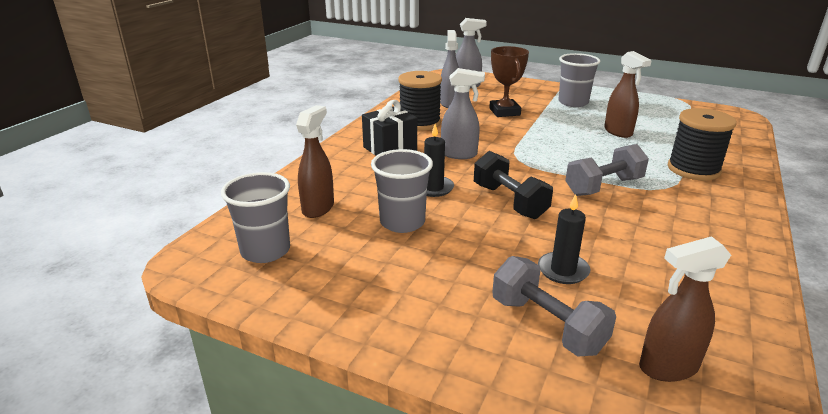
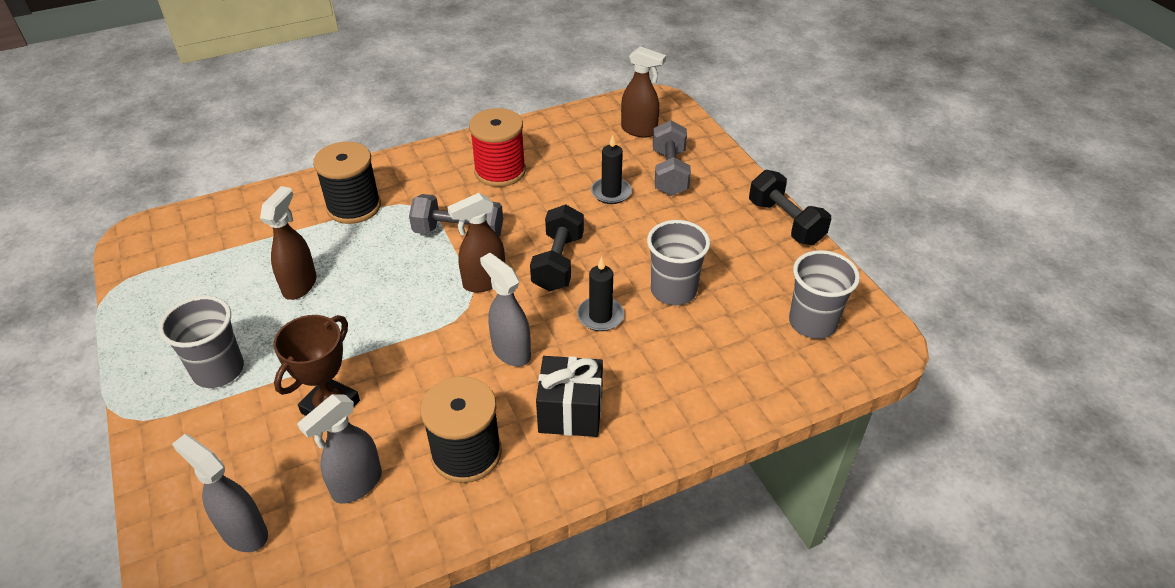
camera: 140 degrees left, 15 degrees up
(318, 208) = (733, 352): brown spray bottle -> brown spray bottle (484, 282)
(358, 334) = (785, 222): none -> black dumbbell
(677, 238) = (500, 171): none -> red spool

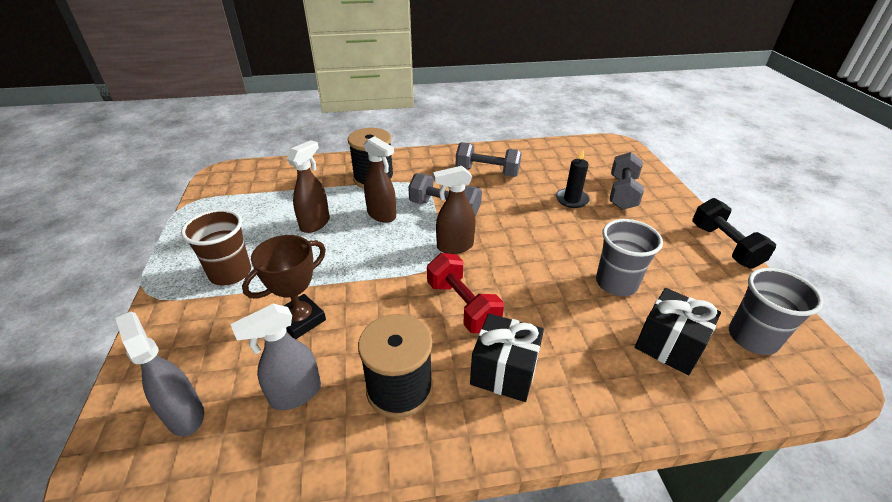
camera: 15 degrees right, 5 degrees down
(218, 370) = (230, 273): grey cup -> brown cup
(500, 171) = (487, 172): red spool -> grey dumbbell
(511, 351) = (462, 306): grey spray bottle -> red dumbbell
(558, 262) = (519, 243): black dumbbell -> none
(600, 316) = (547, 292): black candle -> none
(639, 130) = (601, 161): brown spray bottle -> brown spray bottle (382, 215)
(732, 348) = (669, 345): none -> black gift

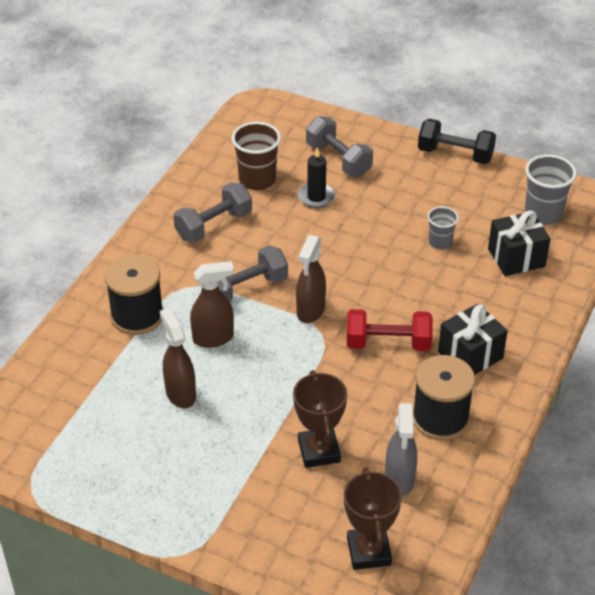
camera: 55 degrees left, 5 degrees up
(185, 415) = (369, 551): grey spray bottle -> brown trophy
(230, 273) = (207, 482): brown cup -> brown cup (257, 180)
(616, 283) = (440, 242): grey cup -> grey cup, size x0.61

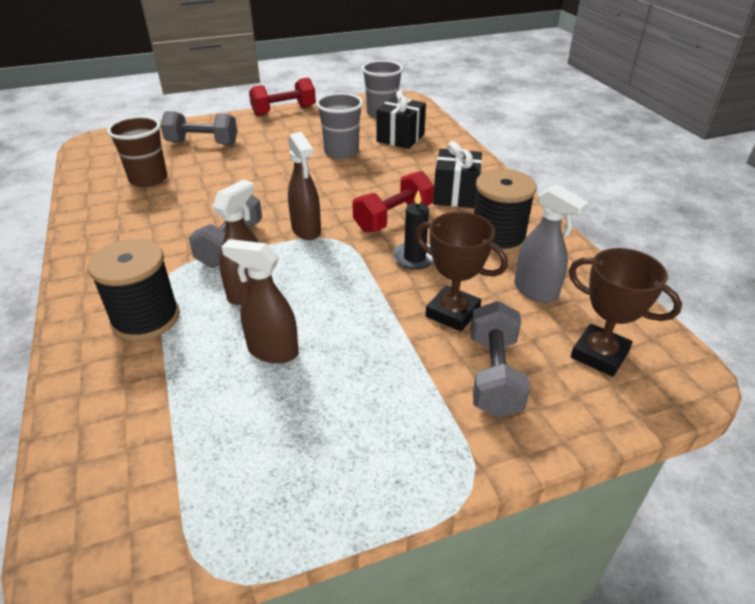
camera: 45 degrees left, 5 degrees down
(214, 226) = (145, 221): grey dumbbell -> grey dumbbell (494, 375)
(316, 197) = (214, 168): black candle -> black candle (414, 257)
(440, 242) = (341, 152): grey cup -> grey cup, size x1.65
(455, 154) = (284, 111): black dumbbell -> red dumbbell

